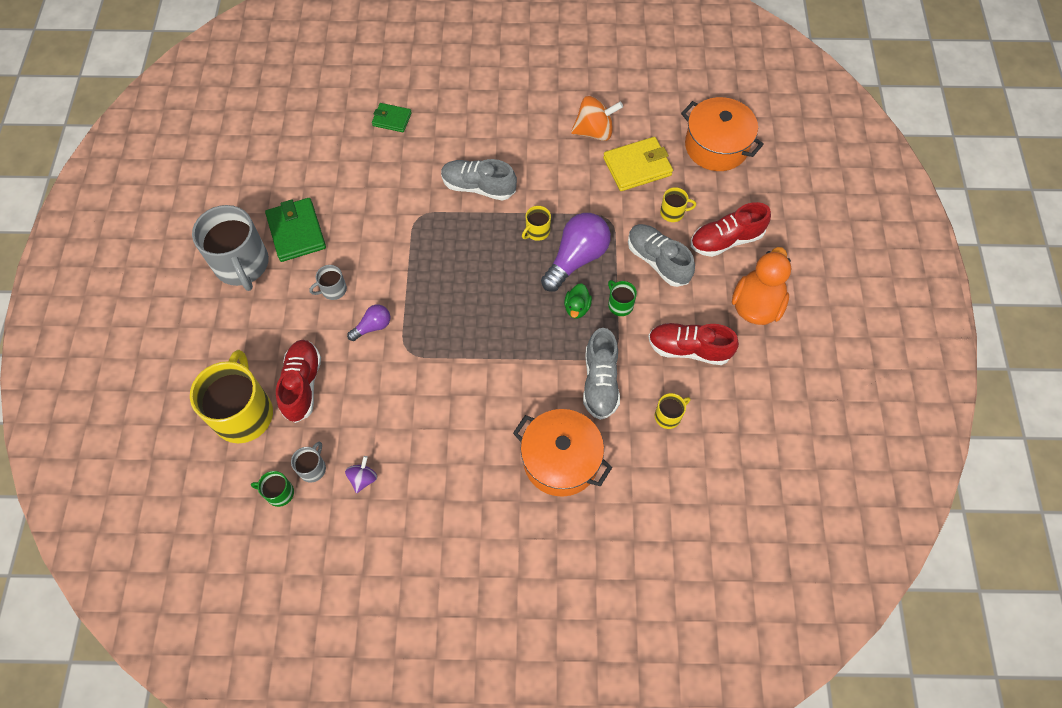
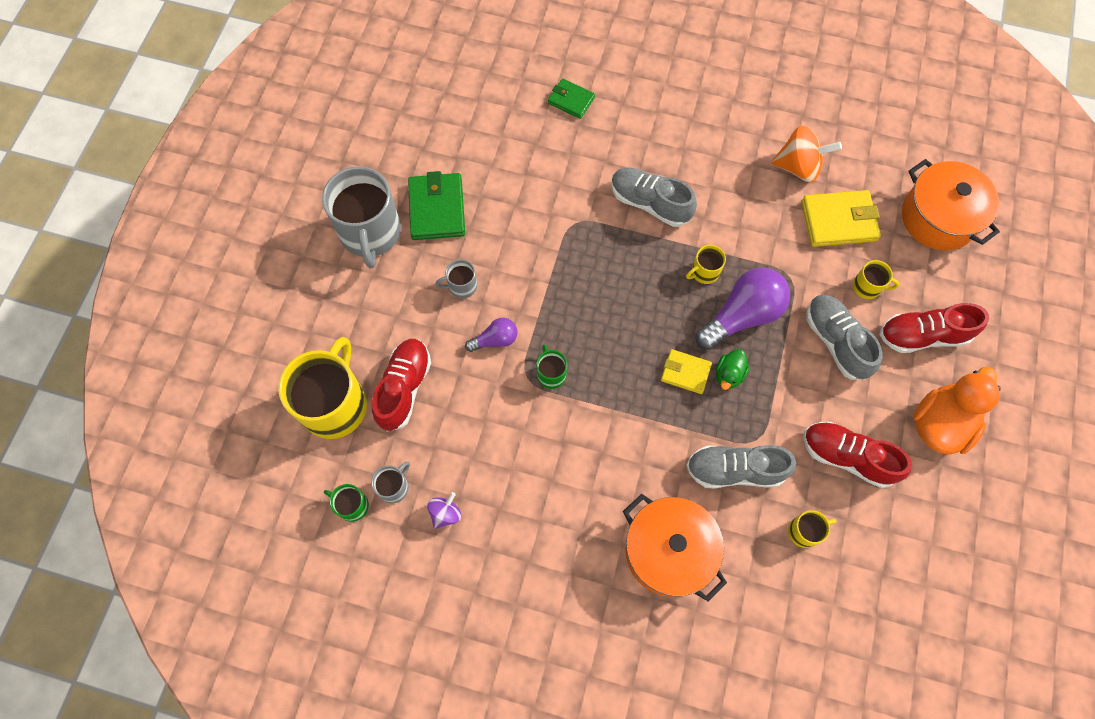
camera: 15 degrees right, 5 degrees up
(540, 314) = (685, 372): none -> yellow wallet
(600, 382) = (735, 470): grey shoe -> grey shoe turned 75 degrees clockwise
(620, 304) = (779, 383): green mug -> green mug (551, 374)

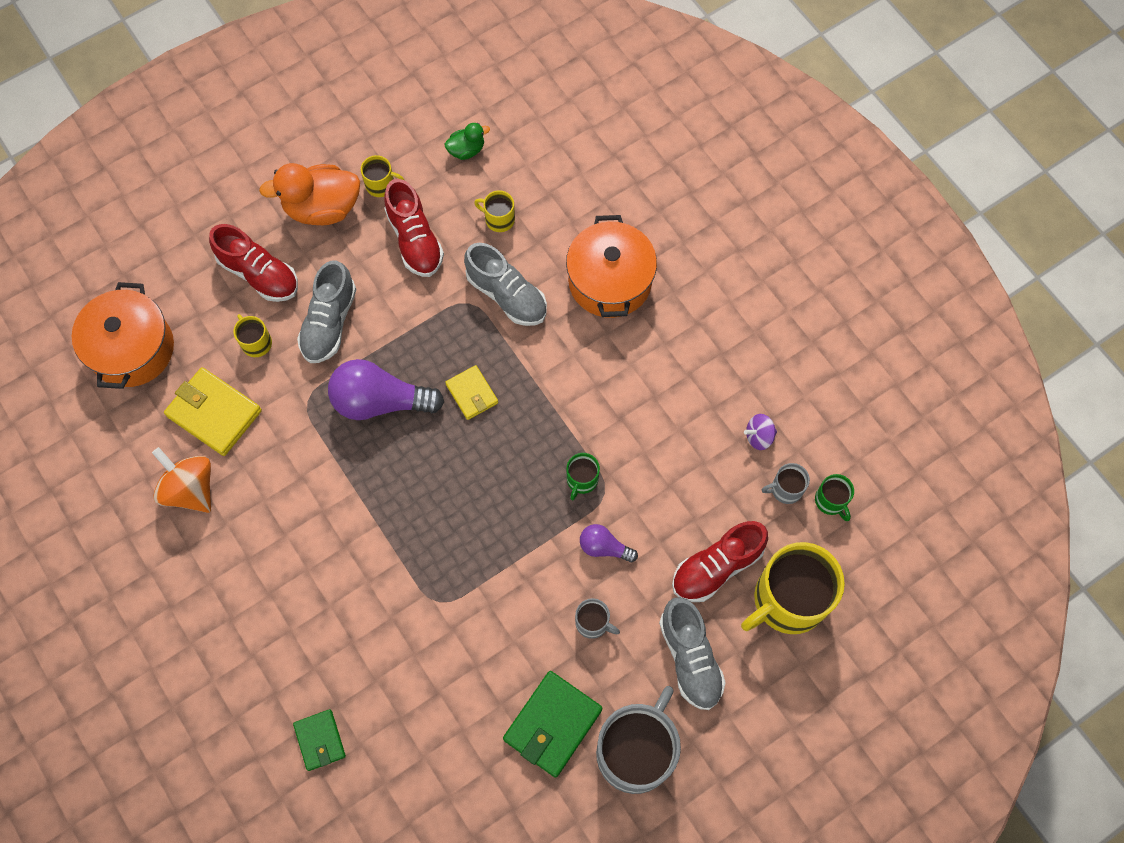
camera: 140 degrees left, 0 degrees up
(650, 203) = (354, 564): grey shoe -> grey shoe (690, 658)
(704, 272) = (372, 462): yellow mug -> yellow mug (381, 185)
(729, 375) = (439, 365): green duck -> green duck (466, 150)

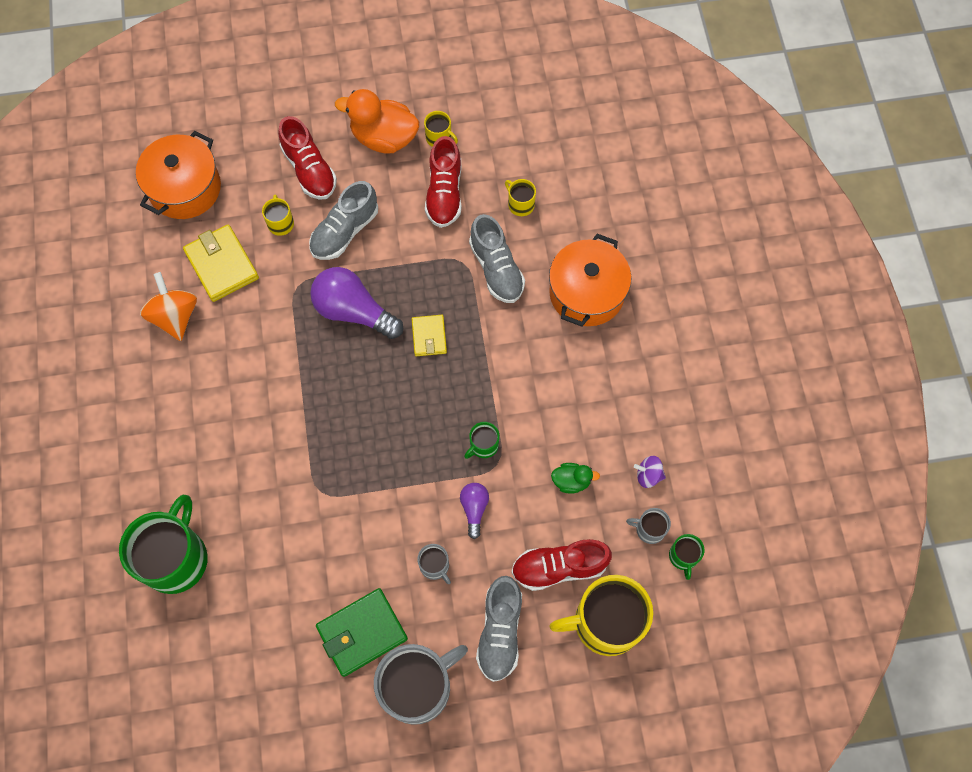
camera: 25 degrees right, 0 degrees up
(320, 740) = (176, 558): green wallet -> green mug
(466, 150) = (522, 137): green duck -> green duck (571, 481)
(604, 547) = (474, 509): purple light bulb -> purple light bulb turned 45 degrees clockwise

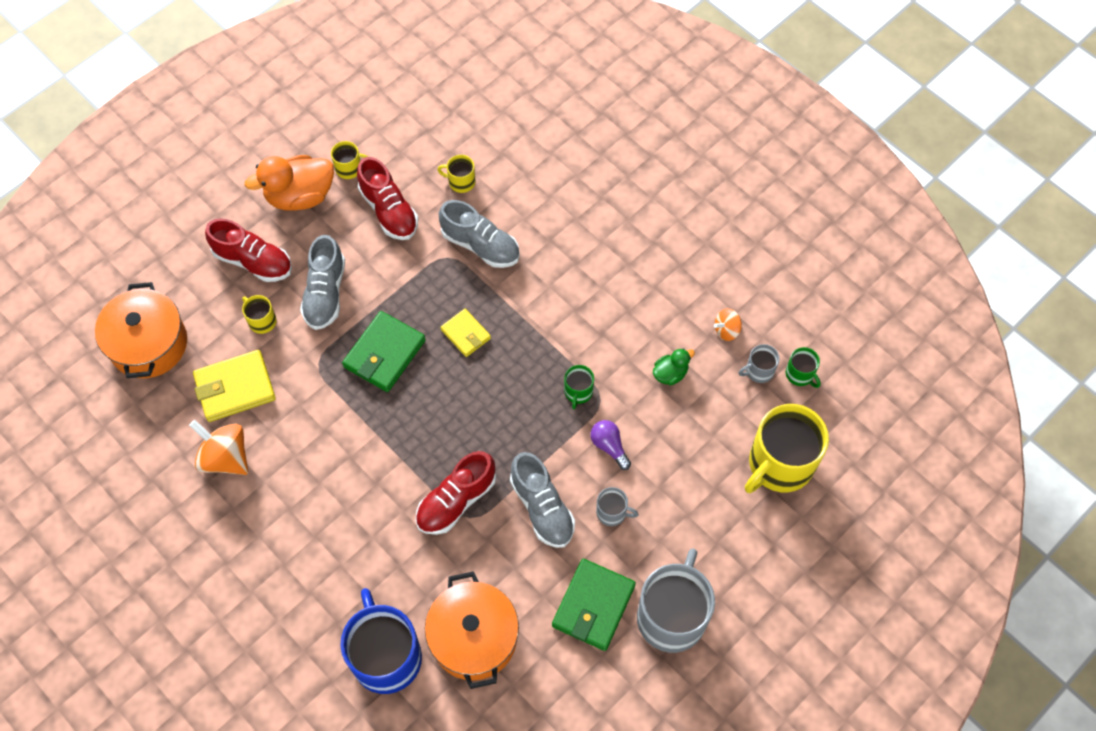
camera: 35 degrees left, 5 degrees down
(176, 558) = (386, 656): green mug -> blue mug
(222, 265) = (235, 388): yellow wallet -> yellow wallet turned 45 degrees counterclockwise
(353, 311) = (384, 354): purple light bulb -> green wallet
(500, 631) = (704, 528): grey shoe -> grey shoe (542, 507)
(559, 567) = (712, 446): red shoe -> red shoe (456, 500)
(586, 293) = (569, 219): orange pot -> orange pot (473, 638)
(648, 475) = (726, 330): purple spinning top -> orange spinning top

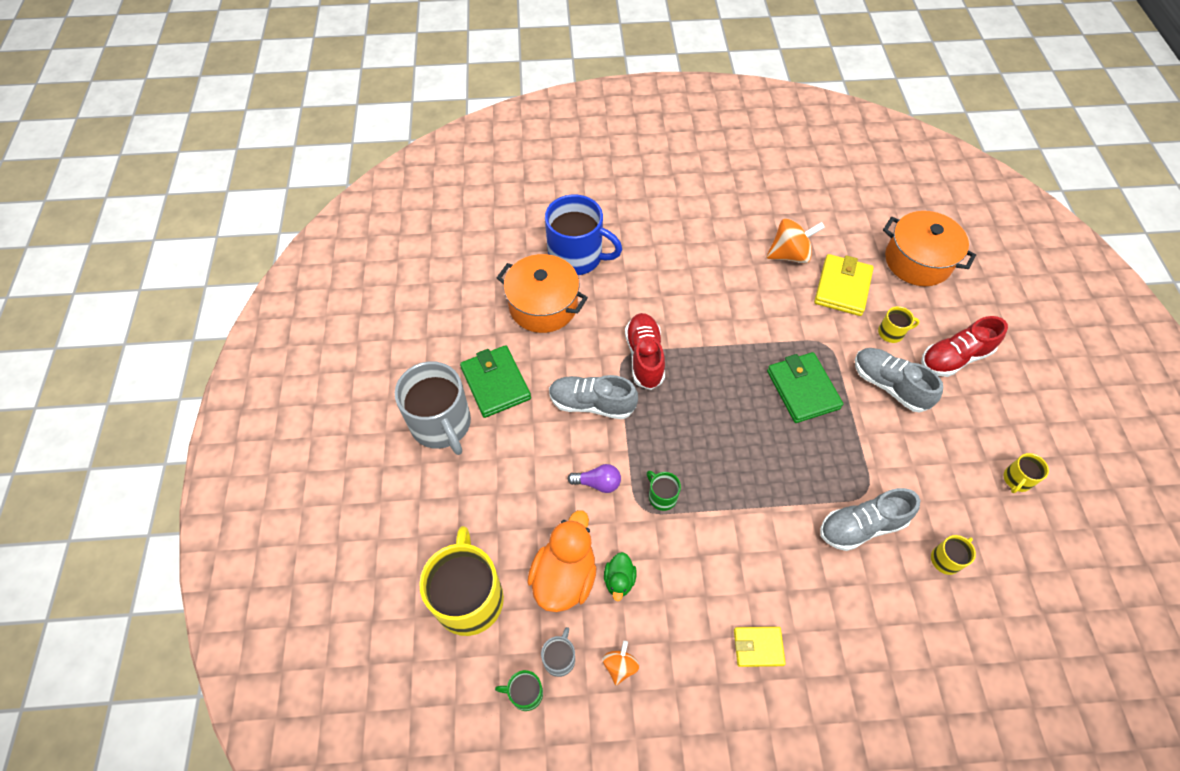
camera: 130 degrees right, 5 degrees down
(300, 196) = (1005, 425): orange duck -> orange duck (564, 577)
(389, 211) = (947, 480): red shoe -> none
(465, 334) = (778, 454): yellow wallet -> yellow wallet (758, 647)
(612, 512) = (546, 444): grey mug -> none

